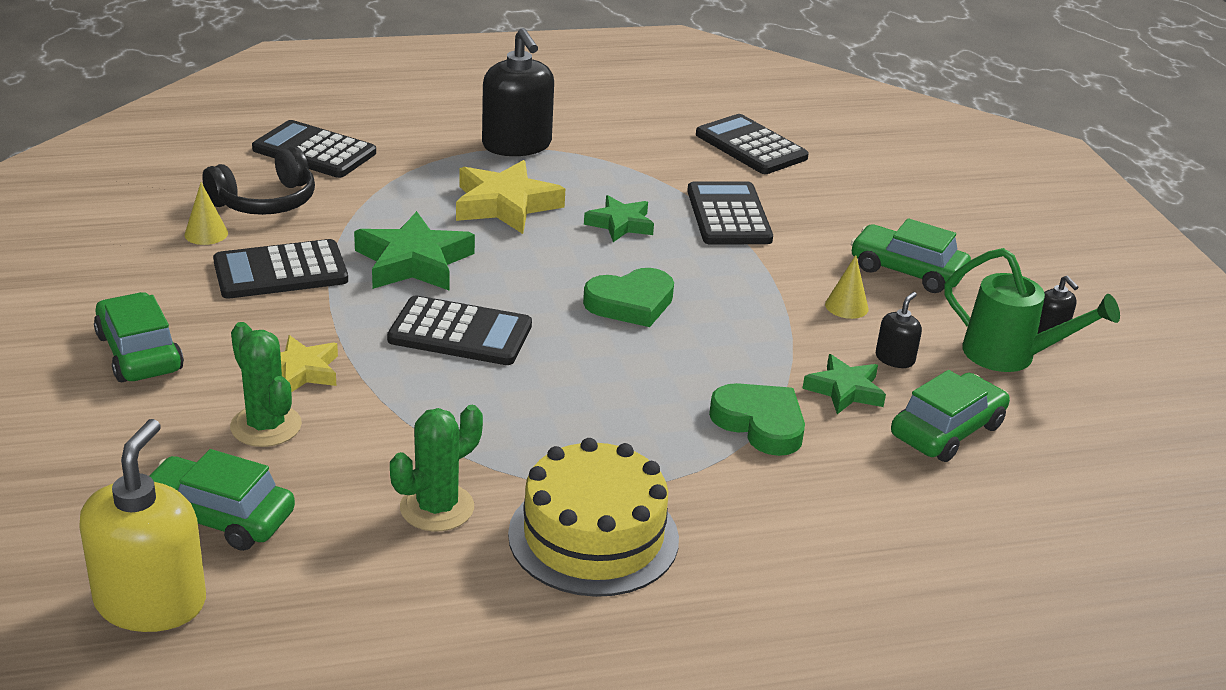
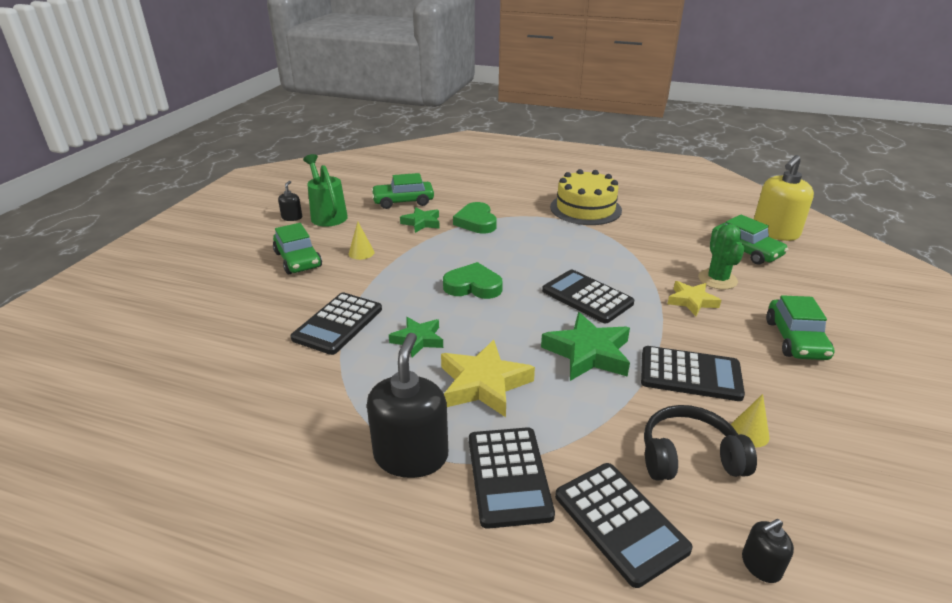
camera: 145 degrees left, 0 degrees up
(437, 508) = (644, 231): green cactus -> none
(751, 146) = (223, 381): black calculator -> black calculator (508, 476)
(895, 359) = (379, 227): black soap dispenser -> black soap dispenser (761, 565)

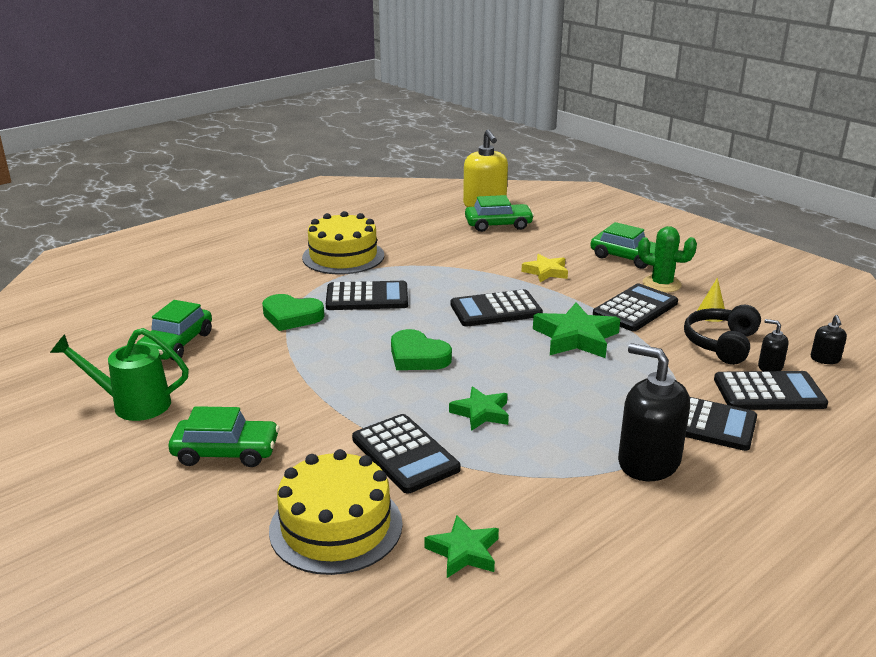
camera: 60 degrees left, 5 degrees down
(240, 325) = (336, 526): none -> yellow cake
(292, 217) = (98, 433): black soap dispenser -> black soap dispenser (770, 367)
(361, 253) = (267, 403): yellow cone -> none
(421, 223) = (248, 347): green star -> green star (464, 552)
(473, 286) = (417, 356): green heart -> green heart turned 90 degrees counterclockwise
(483, 384) = (578, 398): yellow star -> none
(536, 238) = (367, 297): none -> black calculator
(717, 279) = (526, 251): green cactus -> green cactus (661, 284)

